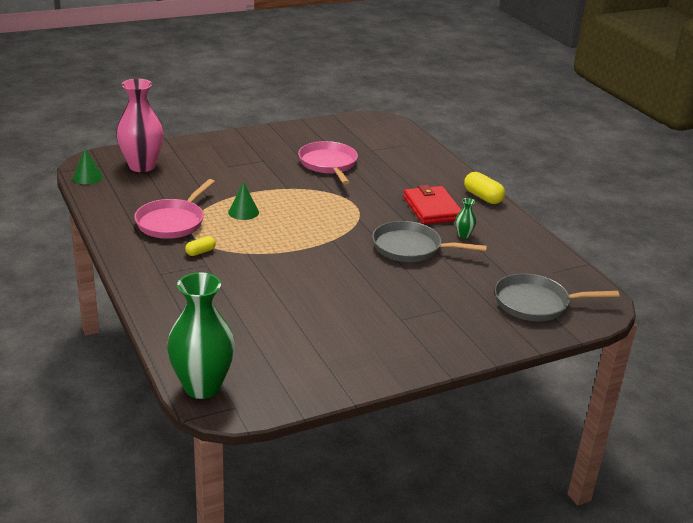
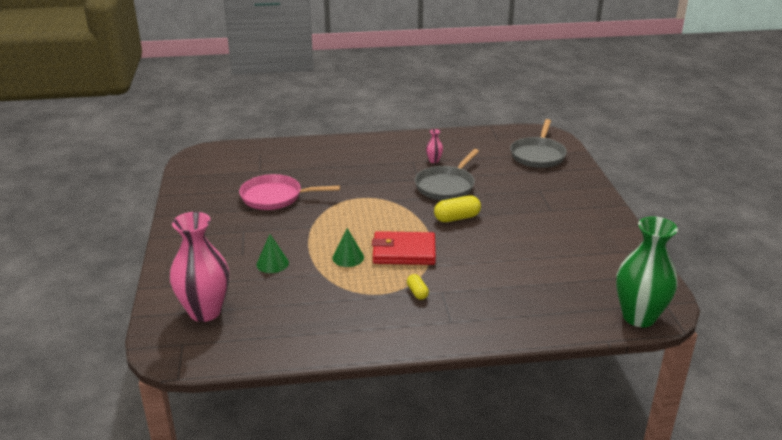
camera: 70 degrees left, 0 degrees up
(88, 177) = (209, 356): green cone -> green cone (272, 263)
(172, 222) = (349, 303): pink pan -> none
(432, 208) = (385, 165): red wallet -> red wallet (404, 252)
(463, 235) = (434, 161): green vase -> pink vase
(483, 197) = (376, 141): yellow capsule -> yellow capsule (457, 218)

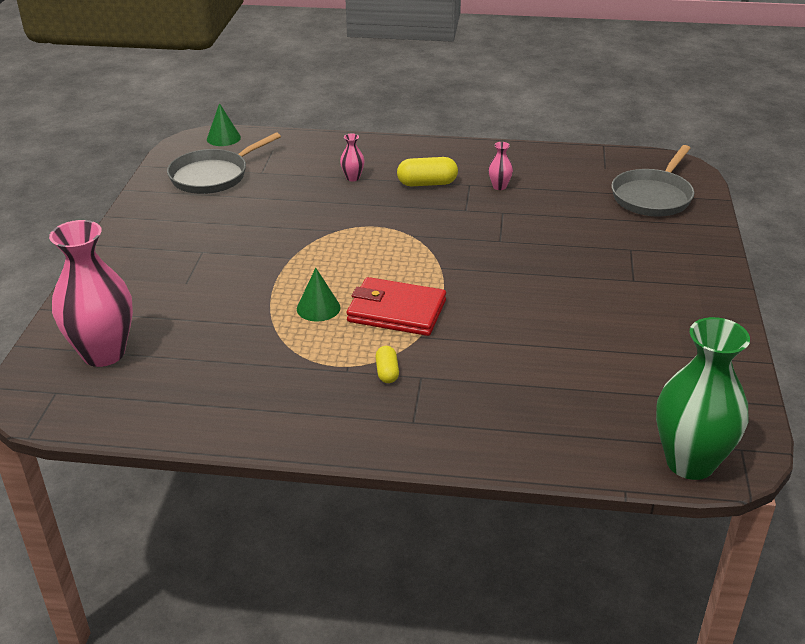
camera: 15 degrees right, 5 degrees up
(272, 263) = (217, 301): green cone -> green cone (223, 138)
(275, 197) = (264, 211): pink pan -> none
(328, 167) = (353, 178): none -> pink vase
(446, 186) = (499, 225): grey pan -> grey pan (213, 176)
(457, 218) = (492, 273): yellow capsule -> yellow capsule (427, 183)

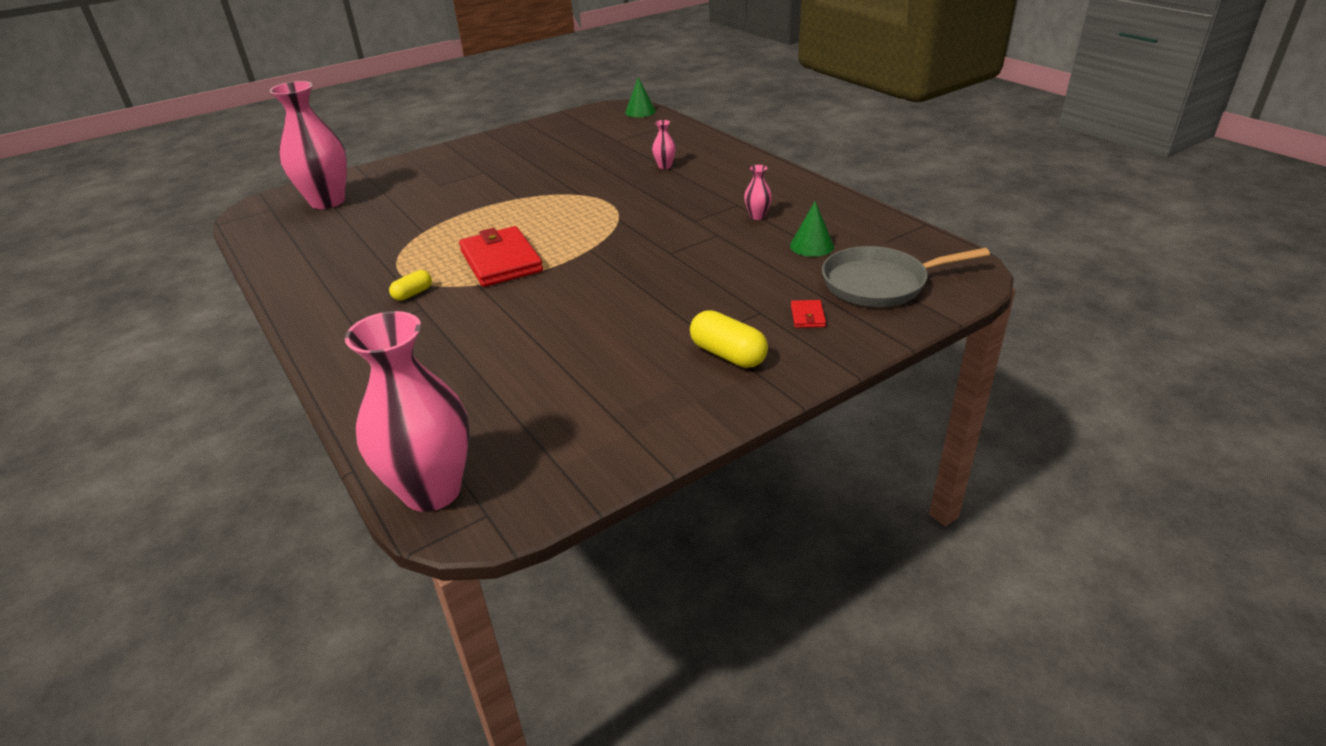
camera: 50 degrees right, 0 degrees up
(213, 176) = (585, 131): grey pan -> none
(318, 308) = (466, 234): green cone -> green cone (811, 246)
(427, 183) = (707, 191): yellow capsule -> yellow capsule (728, 355)
(658, 237) = (807, 316): none -> red wallet
(690, 462) = (432, 491): green vase -> pink vase

